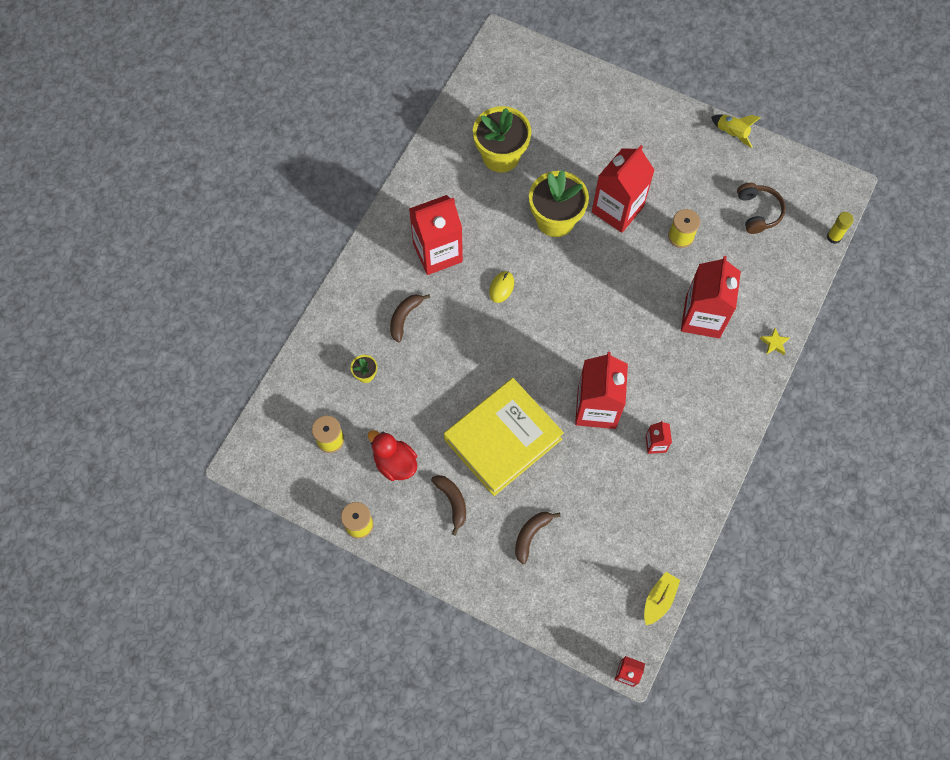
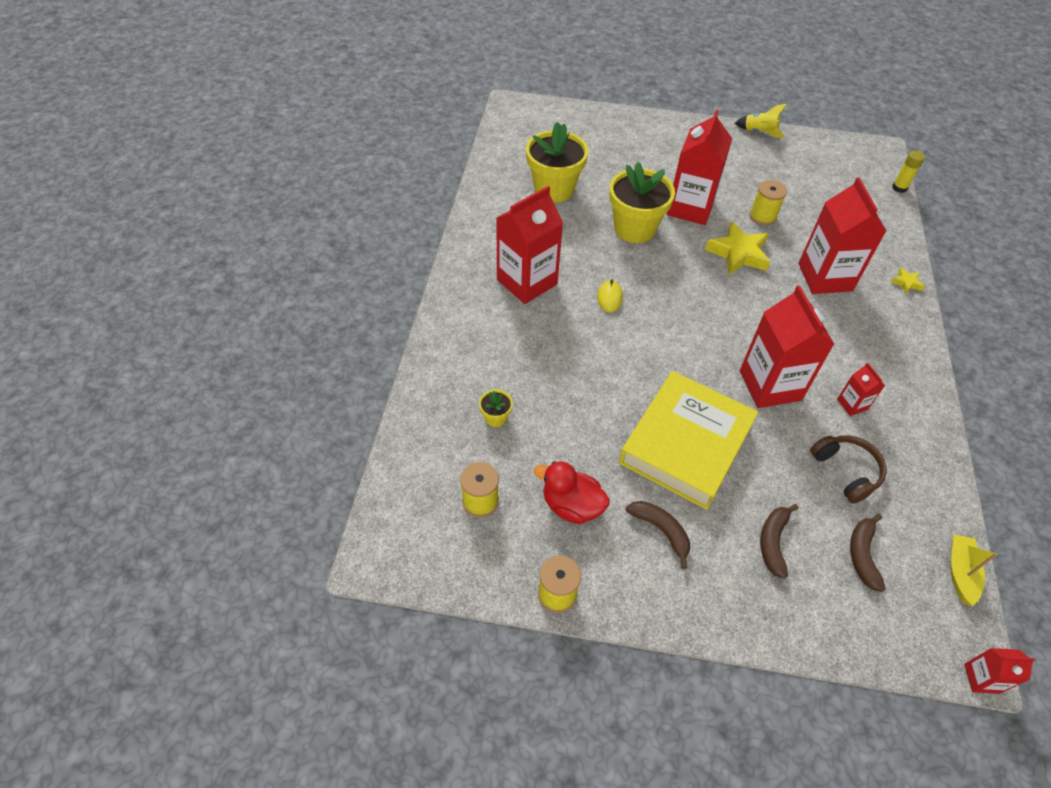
camera: 20 degrees left, 15 degrees down
(404, 317) = (517, 349): brown banana -> brown banana (862, 555)
(637, 271) = (738, 253): none -> yellow star
(758, 212) = (820, 183): brown headphones -> brown headphones (846, 471)

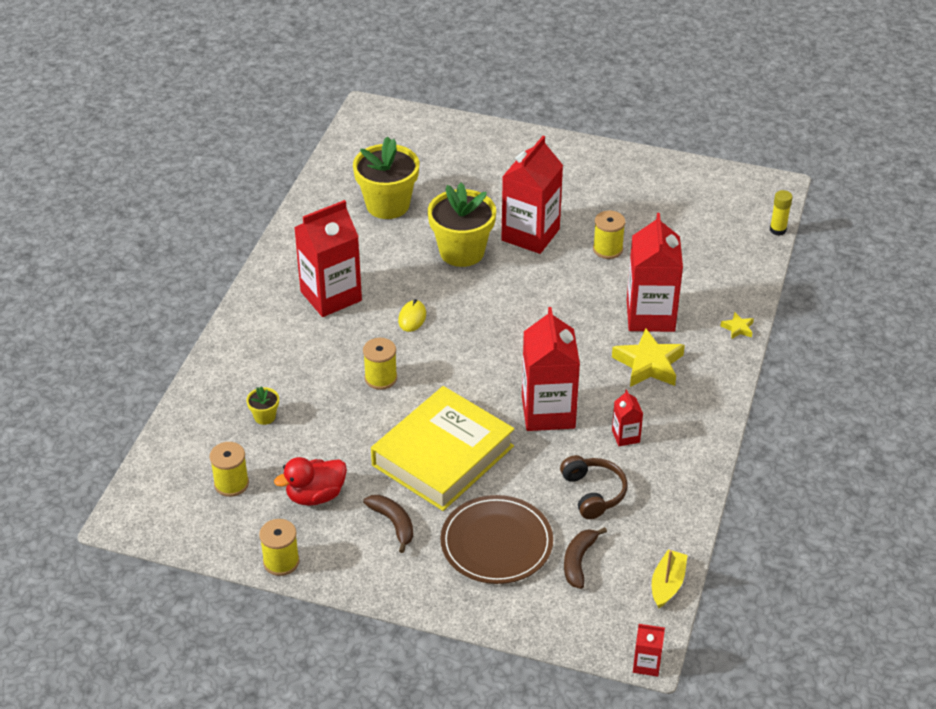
camera: 10 degrees right, 10 degrees down
(571, 505) = (315, 495): red duck -> red duck turned 60 degrees counterclockwise
(599, 364) = (381, 378): none -> yellow spool
(738, 253) = (565, 285): yellow star -> yellow star (649, 364)
(759, 132) = (641, 158): yellow rocket -> none
(773, 542) = (496, 543): brown banana -> brown plate

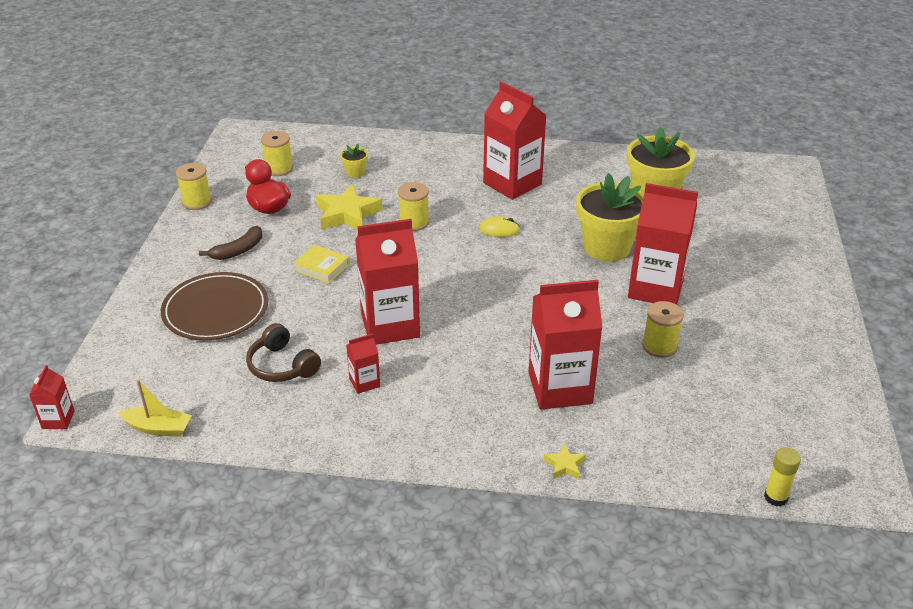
camera: 80 degrees right, 5 degrees down
(443, 456) = (321, 267): yellow book -> yellow book, size x0.41
(578, 561) = (191, 363): brown banana -> none
(593, 493) = (282, 366): brown headphones -> brown headphones turned 75 degrees clockwise
(649, 364) = (479, 392): yellow star -> yellow star (347, 214)

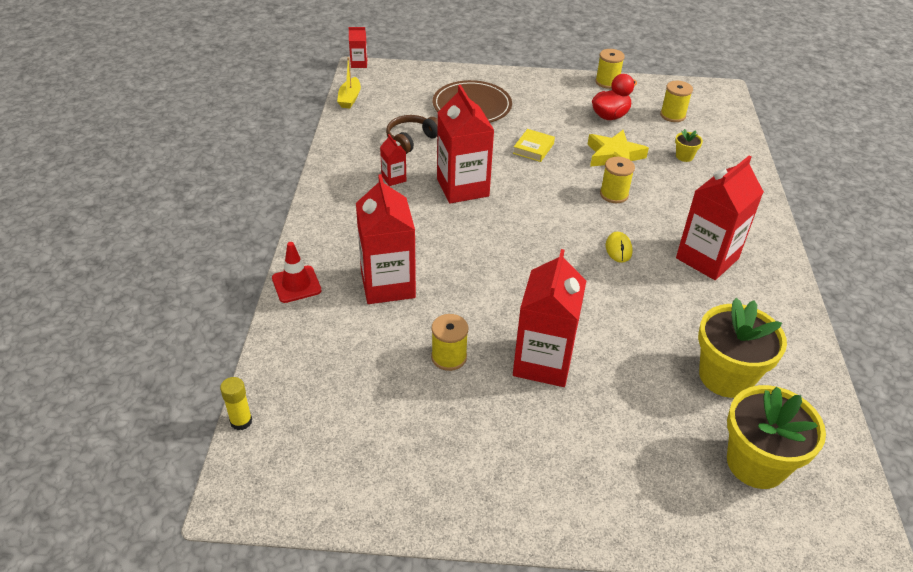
camera: 85 degrees right, 5 degrees up
(238, 250) = (547, 107): brown banana -> none
(564, 465) = (296, 284): yellow star -> red traffic cone
(606, 247) = (608, 327): yellow flower pot -> yellow flower pot (756, 463)

